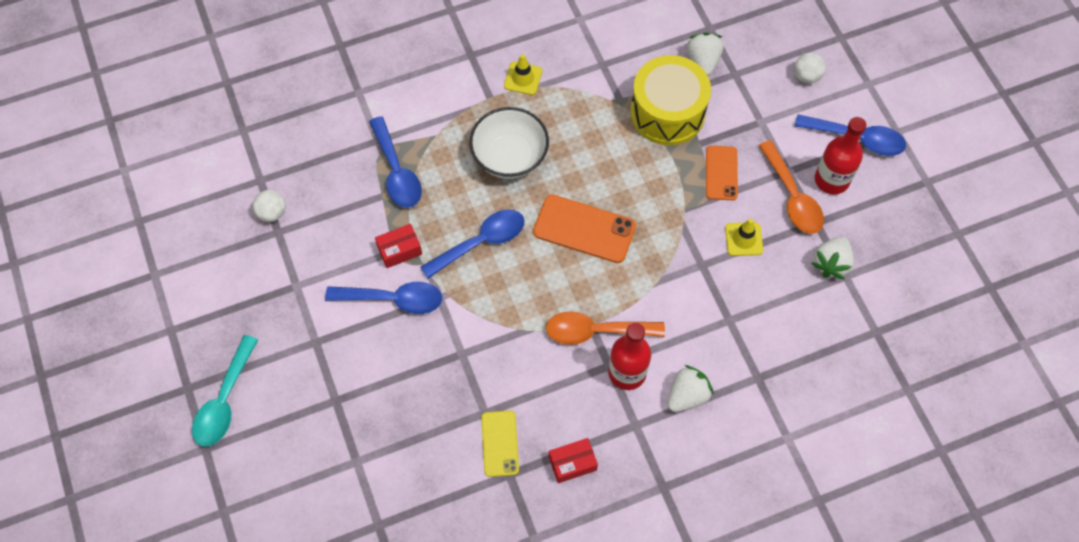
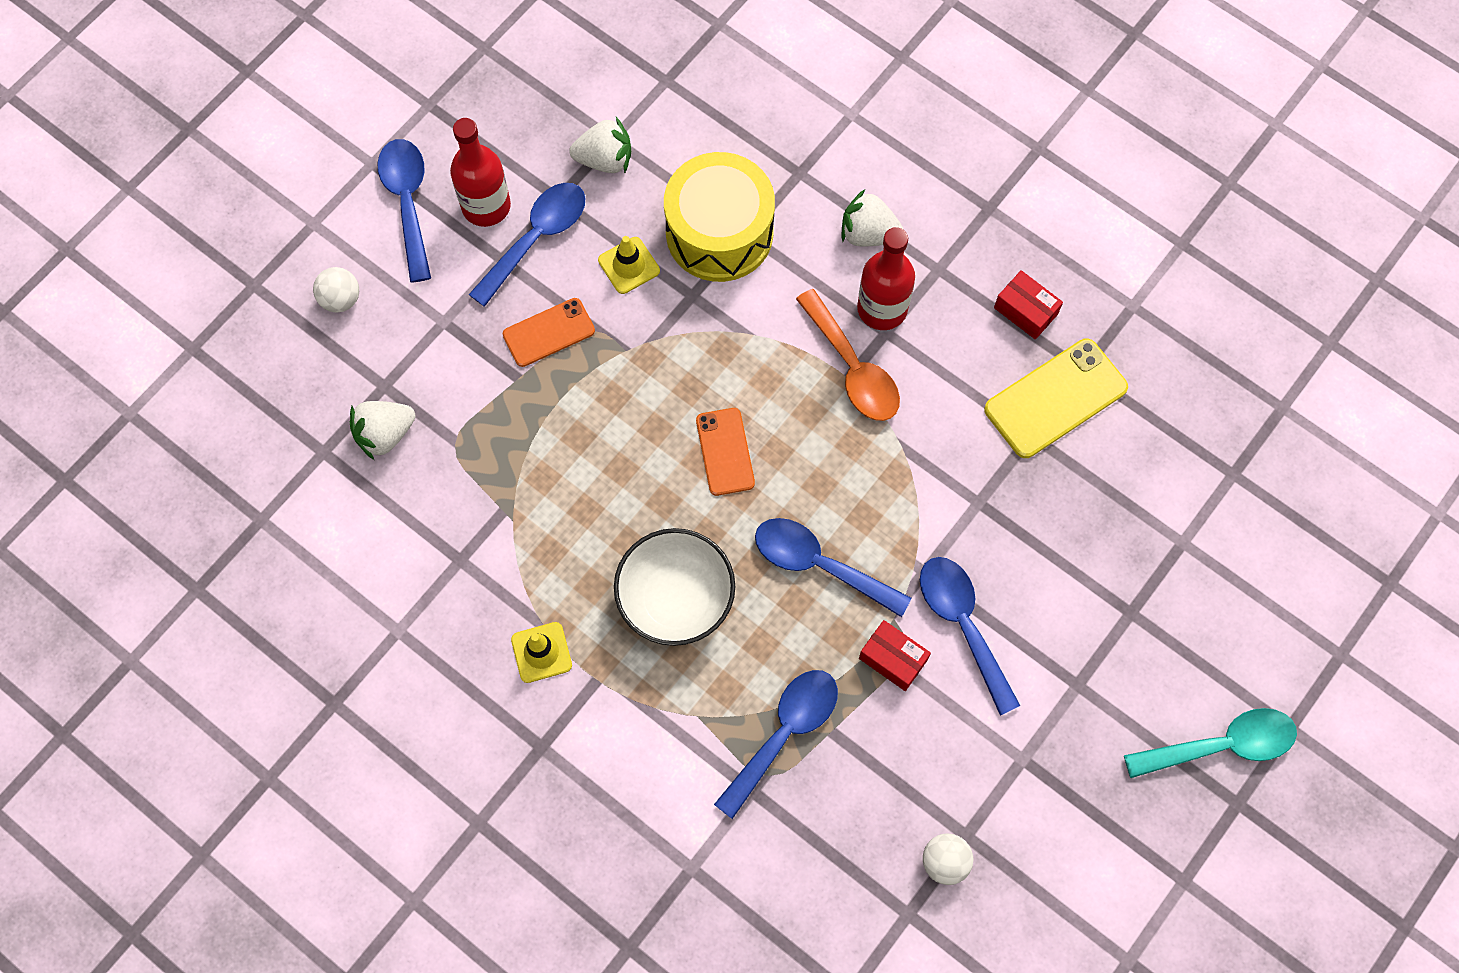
camera: 120 degrees left, 5 degrees up
(500, 443) = (1055, 398): yellow phone -> yellow phone, size x1.57
(584, 229) = (725, 452): orange phone -> orange phone, size x0.64
(667, 112) = (492, 439): yellow drum -> yellow drum (719, 233)
(792, 197) = (536, 238): orange spoon -> blue spoon

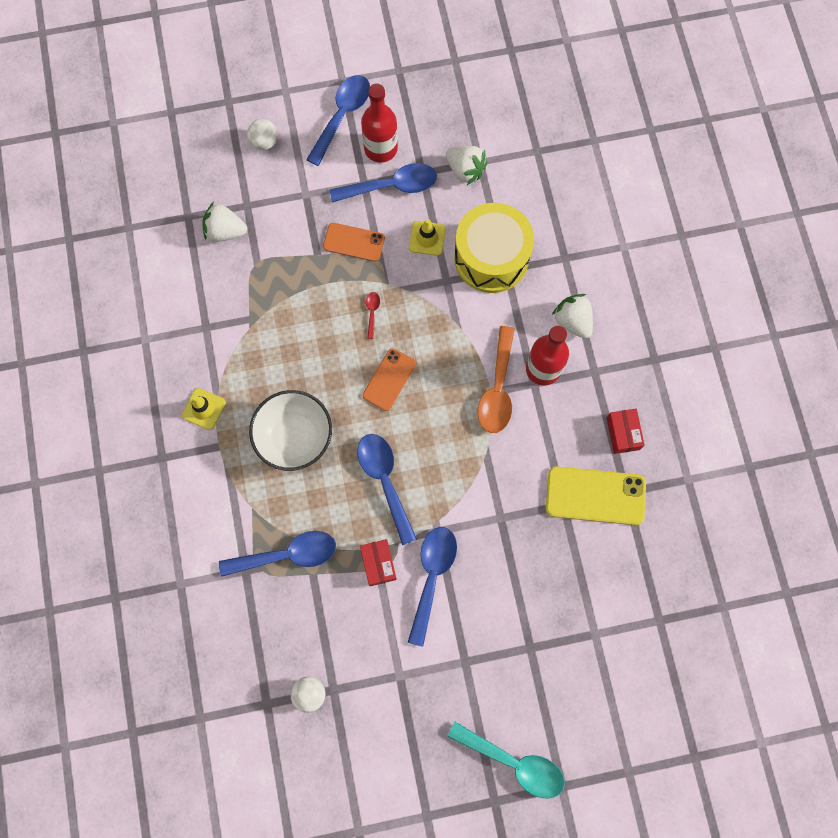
camera: 40 degrees right, 5 degrees up
(640, 393) = (372, 312): none -> red spoon

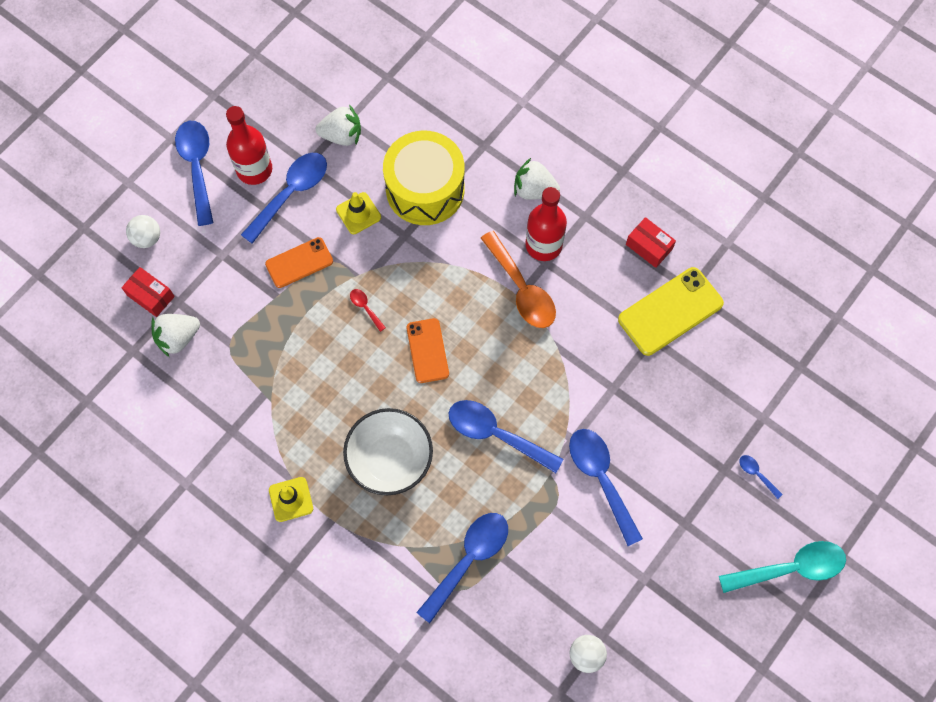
camera: 40 degrees left, 5 degrees down
(378, 563) = (549, 504): red box -> red box (150, 296)
(551, 671) = (756, 474): none -> blue spoon

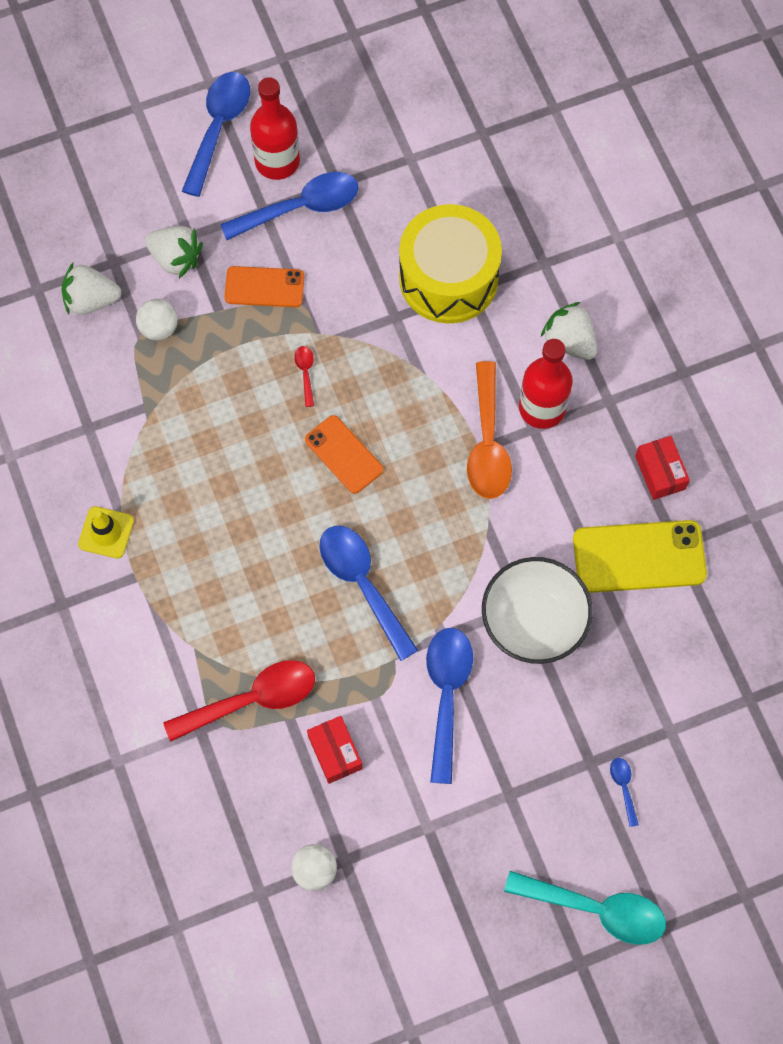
camera: 30 degrees right, 0 degrees up
(147, 238) = (121, 177): white ball -> white ball (159, 328)
(150, 296) = (89, 241): red box -> red box (335, 752)
(342, 135) = (393, 172): white strawberry -> white strawberry (176, 258)
(358, 213) = (360, 267): yellow traffic cone -> none
(390, 460) = (233, 549): white bowl -> white bowl (533, 622)
(427, 351) = (343, 454): orange phone -> orange phone turned 60 degrees counterclockwise
(469, 559) = (252, 699): blue spoon -> red spoon

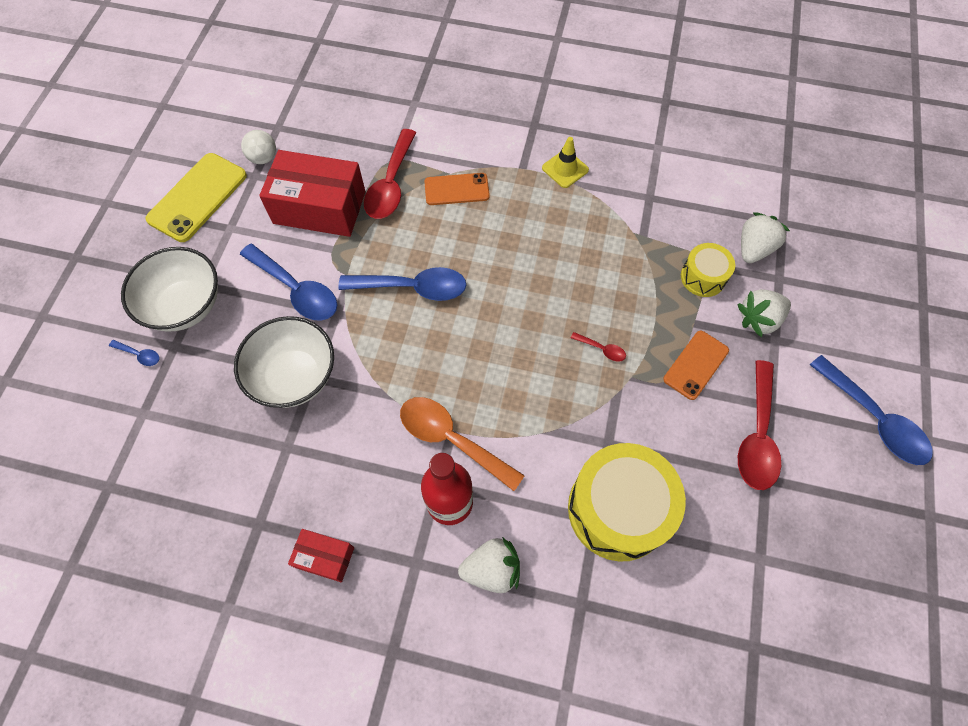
camera: 125 degrees right, 5 degrees down
(159, 328) = (703, 277): white ball -> yellow drum
(277, 161) = (814, 444): red bottle -> none
(301, 207) = (757, 435): blue spoon -> red spoon
(335, 752) = (319, 207): red box -> red box, size x2.01
(343, 454) = (517, 334): orange phone -> orange phone (456, 189)
(544, 791) = (185, 306): none -> white bowl
(596, 909) = (91, 286): turquoise spoon -> none
(639, 556) = (275, 487): yellow phone -> yellow phone (198, 197)

